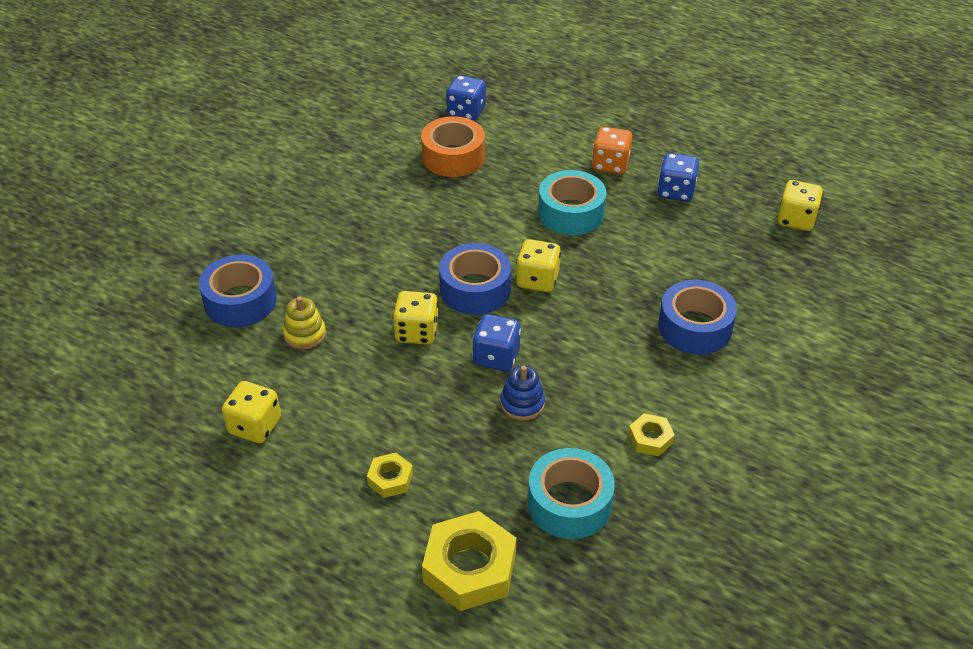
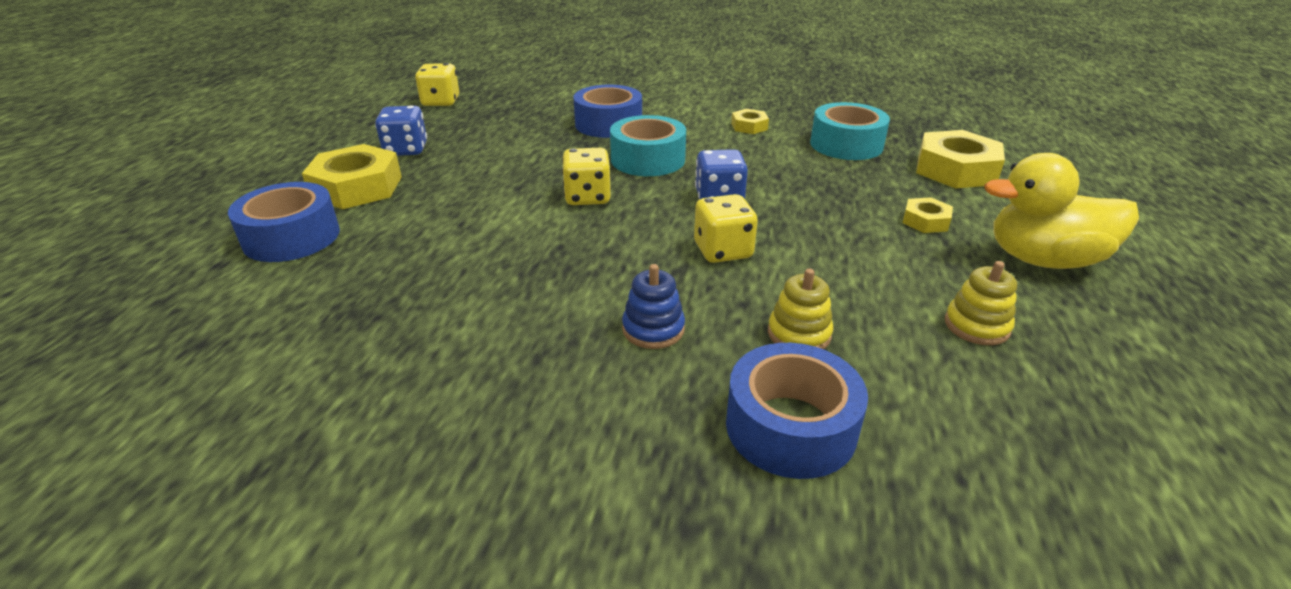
camera: 110 degrees left, 10 degrees down
(255, 426) = (976, 326): yellow dice -> yellow stacking toy
(293, 522) = (1043, 260): none -> yellow duck
(453, 157) = (340, 302): orange tape -> none
(466, 112) = (203, 317): blue dice -> none
(475, 289) = (625, 229): blue tape -> blue tape (291, 237)
(522, 404) = (766, 177): blue stacking toy -> blue stacking toy (653, 329)
(571, 213) = (459, 196): turquoise tape -> turquoise tape (648, 159)
(610, 165) = (357, 187): orange dice -> yellow nut

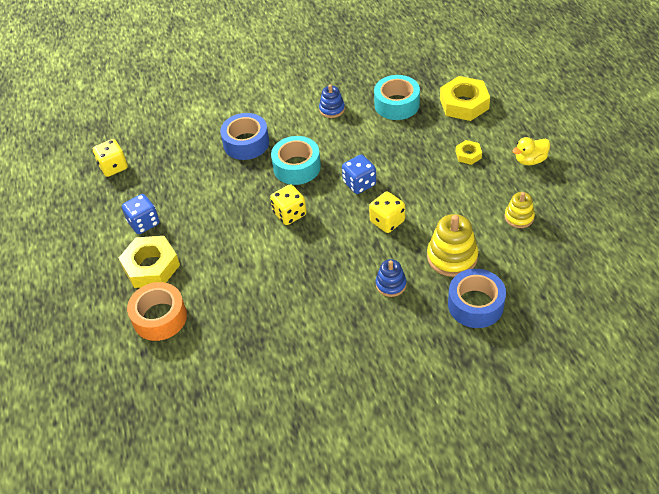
camera: 25 degrees left, 15 degrees up
(291, 237) = (160, 317): blue tape -> orange tape
(749, 126) = (332, 109): yellow nut -> blue stacking toy
(799, 334) = (452, 257): yellow stacking toy -> yellow stacking toy, size x1.67
(1043, 260) = (530, 160): yellow duck -> yellow duck, size x0.57

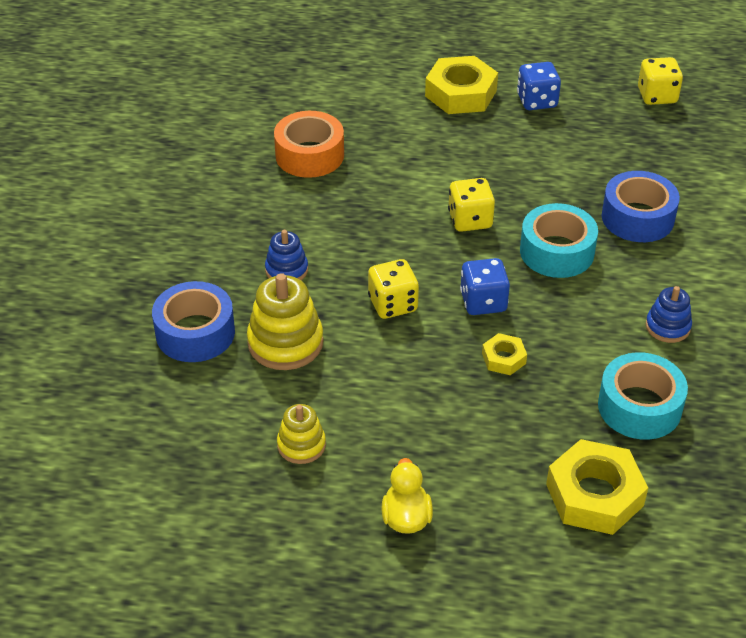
camera: 110 degrees right, 5 degrees down
(160, 317) = (381, 85): orange tape -> orange tape (309, 155)
(468, 155) = (467, 445): yellow nut -> yellow nut (504, 358)

